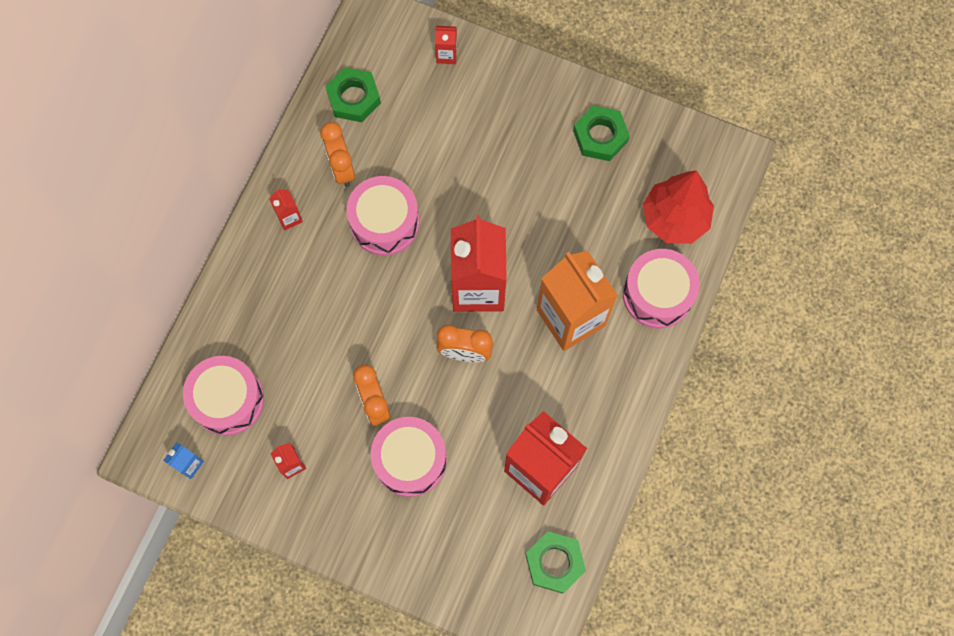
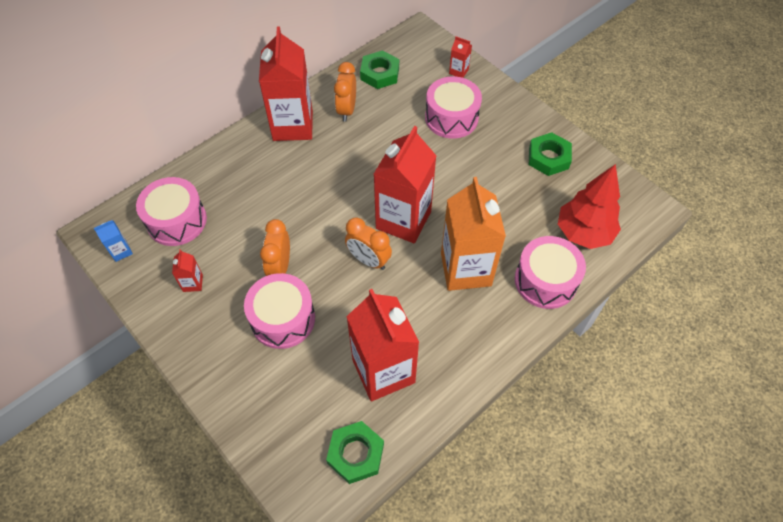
camera: 25 degrees right, 15 degrees down
(289, 218) = (293, 126): red carton -> red carton, size x2.44
(384, 222) = (358, 153): pink drum -> pink drum (451, 118)

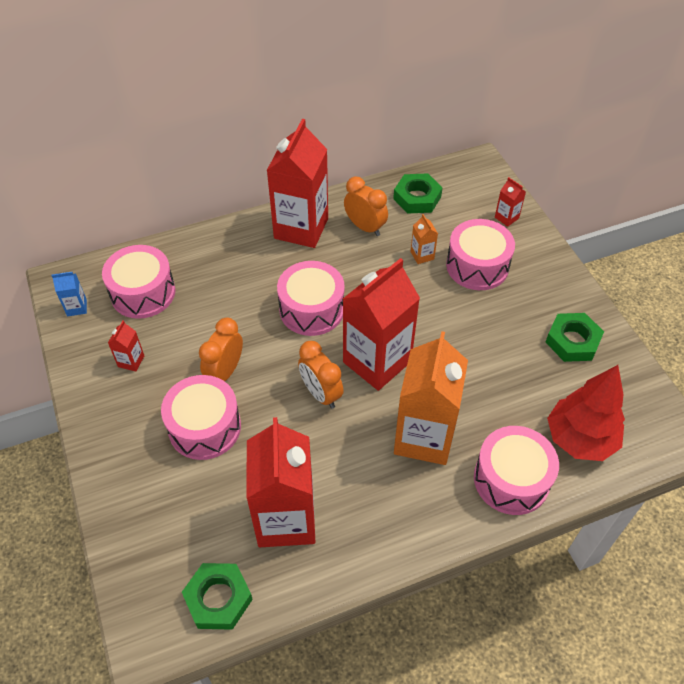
camera: 20 degrees right, 5 degrees down
(331, 192) = (311, 309): none -> pink drum
(347, 110) = (365, 227): orange clock -> orange clock turned 105 degrees clockwise
(403, 121) = (422, 255): none -> orange carton

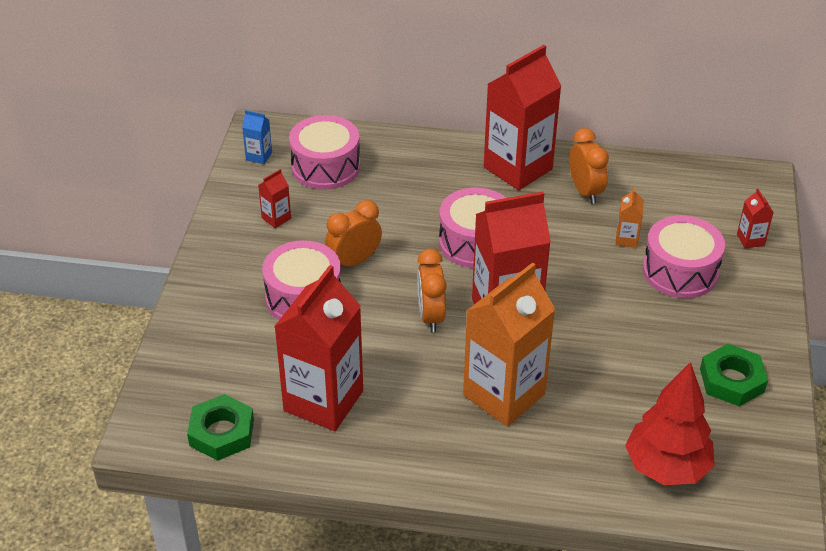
camera: 30 degrees right, 10 degrees down
(417, 198) = (663, 185): green nut -> none
(511, 479) = (565, 468): pink drum -> none

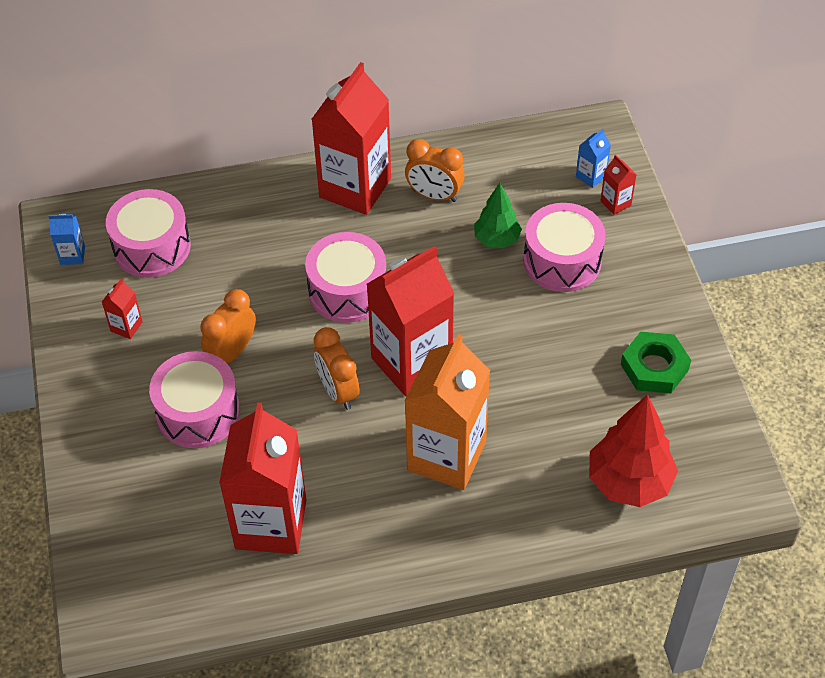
camera: 20 degrees left, 10 degrees up
(222, 432) = (183, 595): green nut -> none
(585, 191) = (434, 195): orange clock -> orange clock turned 150 degrees clockwise
(626, 239) = (497, 239): orange carton -> green tree
(736, 213) = (591, 176): none -> blue carton

